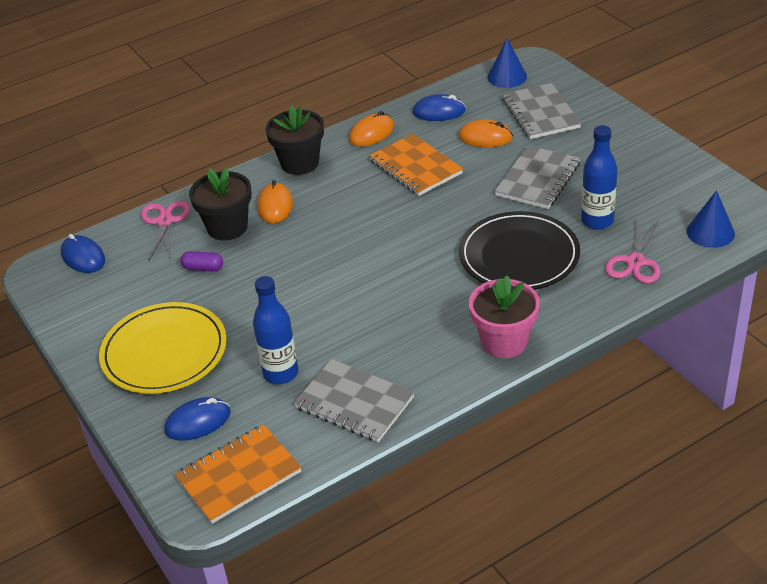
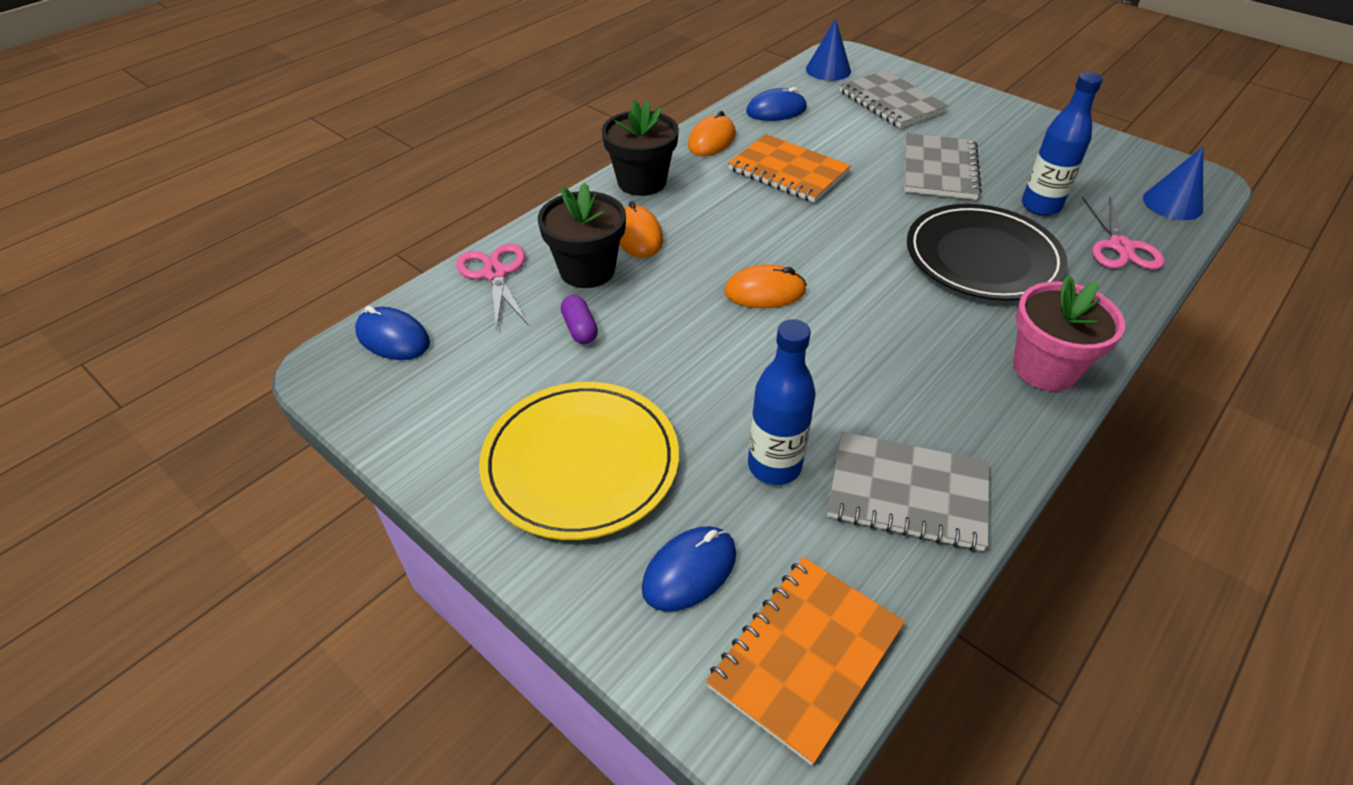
camera: 20 degrees left, 5 degrees up
(203, 268) = (580, 329): purple capsule -> purple capsule turned 75 degrees clockwise
(485, 137) = (847, 131): orange mouse -> orange mouse (765, 292)

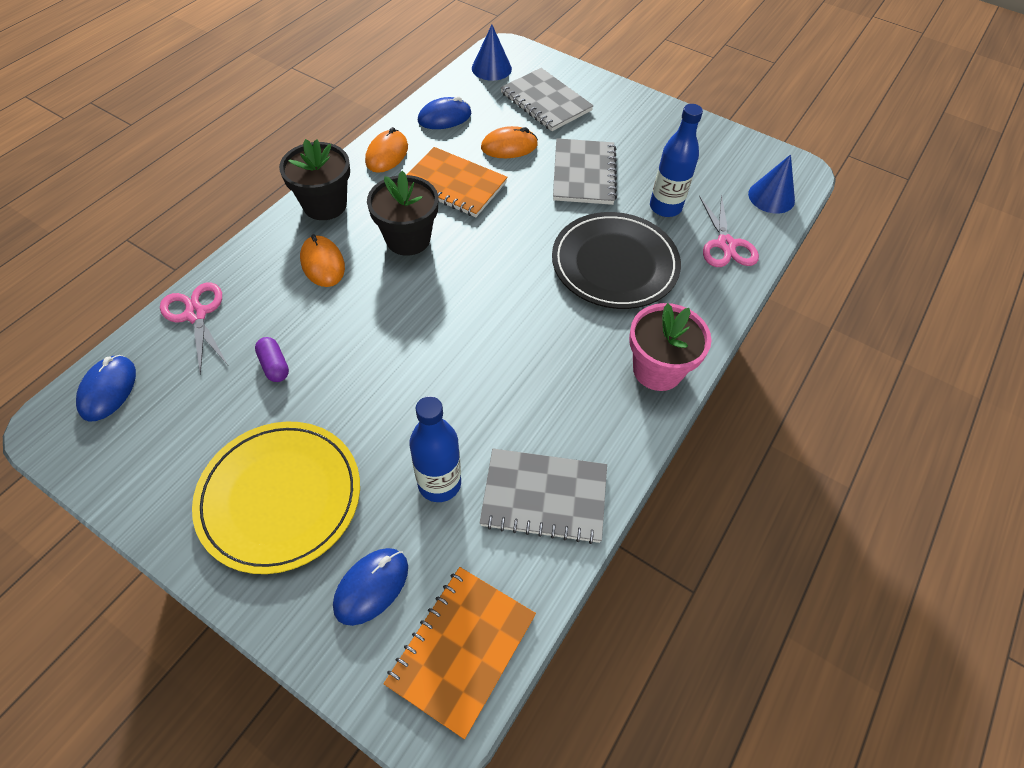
camera: 10 degrees left, 10 degrees up
(393, 338) = (108, 390): blue mouse -> blue mouse turned 75 degrees clockwise
(587, 270) = (279, 304): black flower pot -> black flower pot (408, 239)
(765, 292) = (433, 314): orange mouse -> orange mouse (509, 146)

